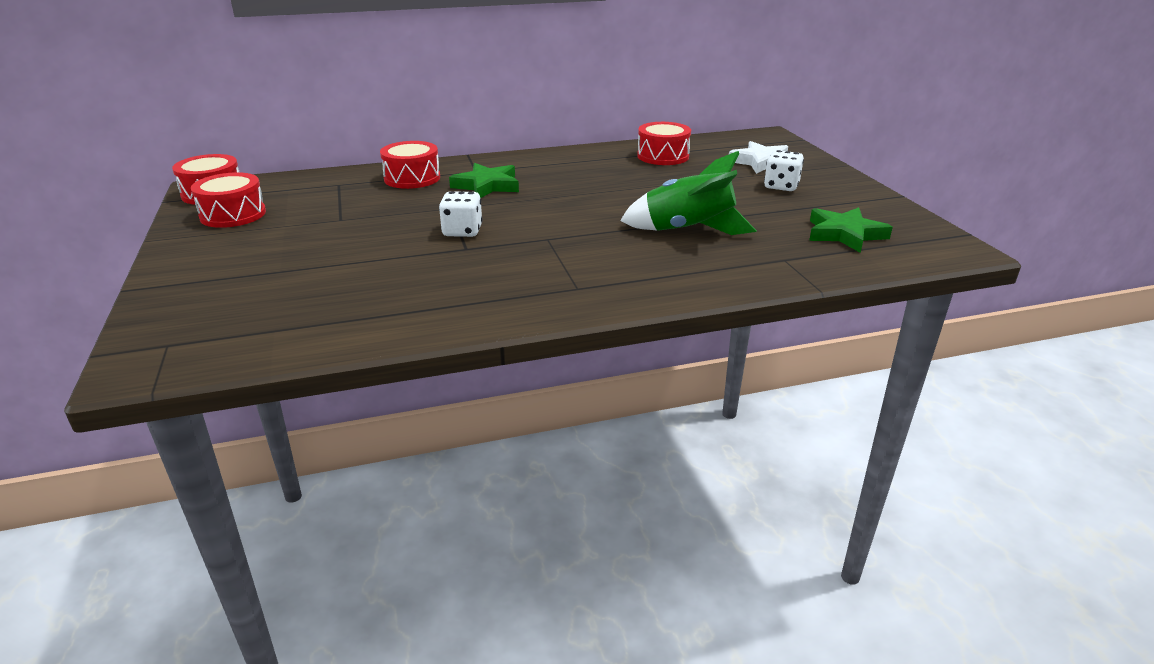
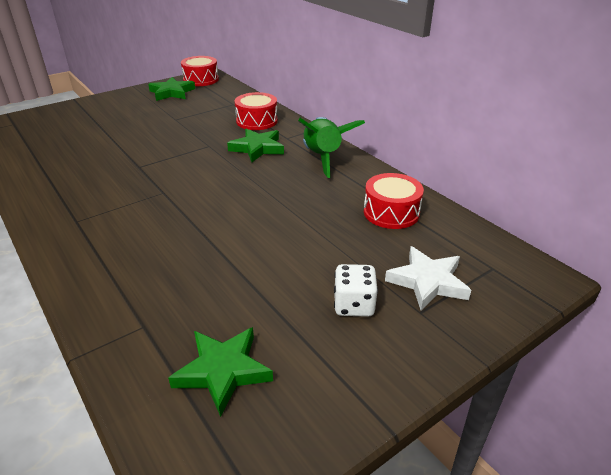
camera: 70 degrees right, 5 degrees up
(233, 214) = (172, 92): red drum -> green star
(462, 231) = (167, 159): white dice -> none
(688, 230) = (198, 256): green rocket -> green rocket (322, 158)

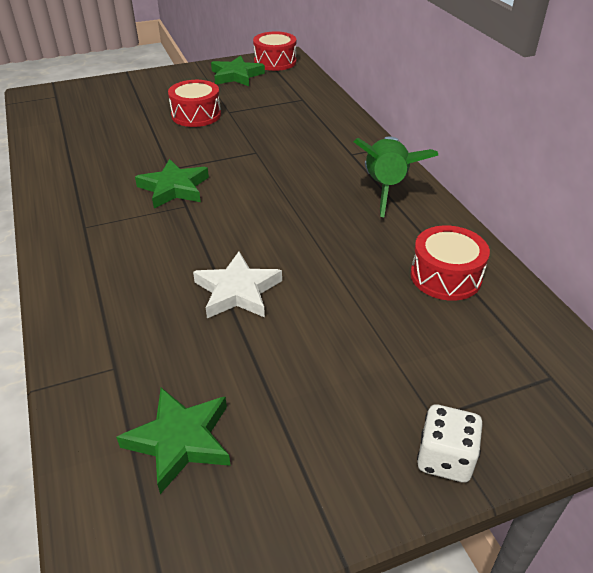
camera: 15 degrees right, 5 degrees up
(257, 121) = (323, 126): red drum -> red drum (196, 115)
(257, 148) = (311, 163): green star -> green star (174, 188)
(353, 305) = (355, 391): white dice -> white dice (445, 458)
(427, 281) = (458, 379): white star -> white star (237, 291)

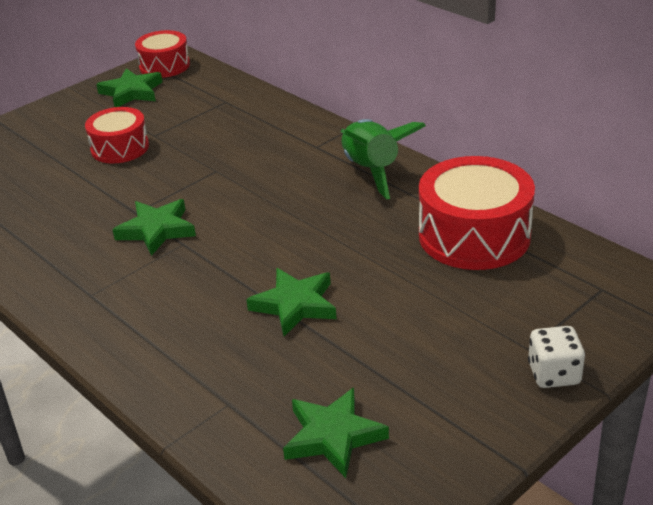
camera: 20 degrees left, 5 degrees down
(237, 291) = (295, 305): white star -> green star
(445, 276) = (474, 235): red drum -> red drum, size x1.63

